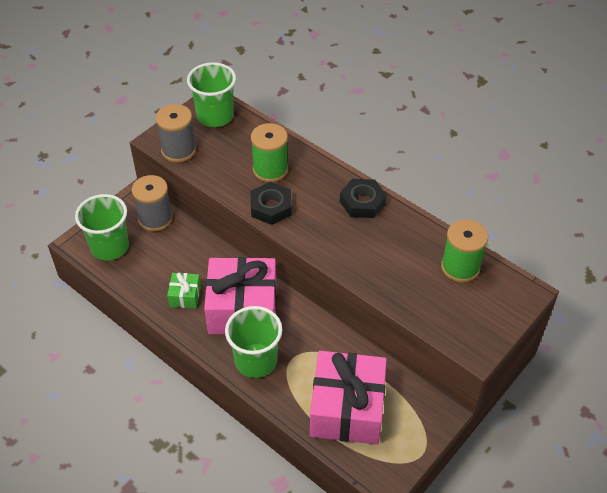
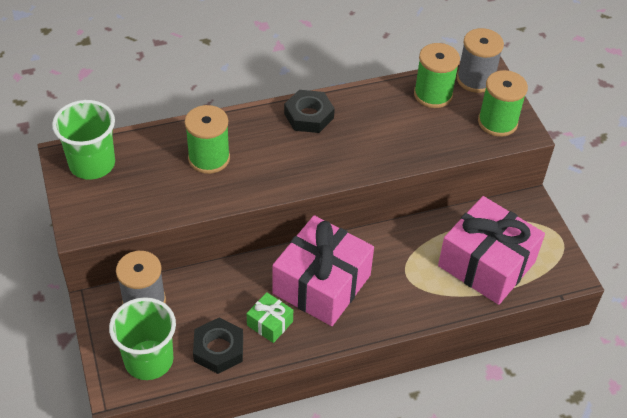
camera: 60 degrees left, 0 degrees up
(178, 150) = (113, 216): grey spool -> grey spool (475, 79)
(256, 361) = (390, 304): green cup -> none
(271, 207) = (259, 181): black nut -> black nut (218, 349)
(470, 326) = (497, 122): none -> green spool

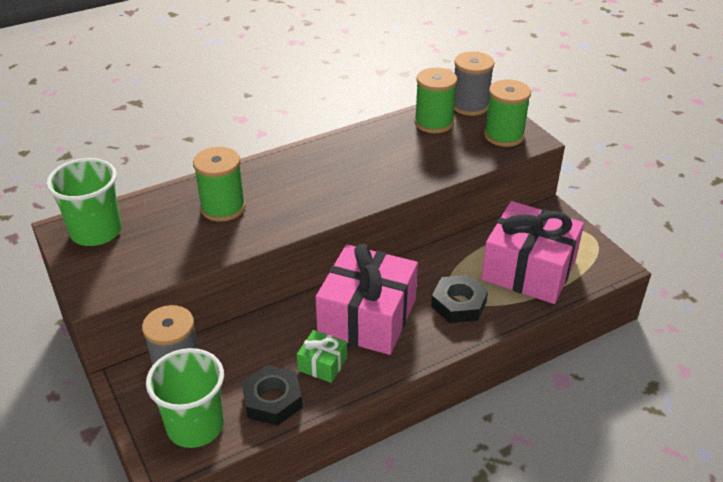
camera: 10 degrees left, 10 degrees down
(309, 116) = (317, 157): black nut -> black nut (458, 304)

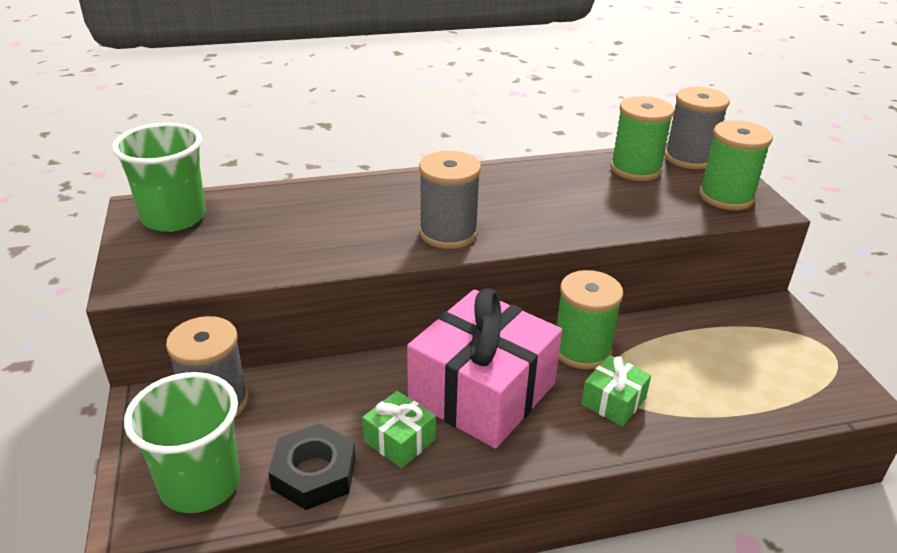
camera: 15 degrees right, 5 degrees down
(223, 208) = (333, 217): green spool -> green spool (582, 350)
(315, 204) = (448, 233): none -> grey spool
(458, 304) = (613, 401): black nut -> green gift
(528, 270) = (726, 377): pink gift -> none

